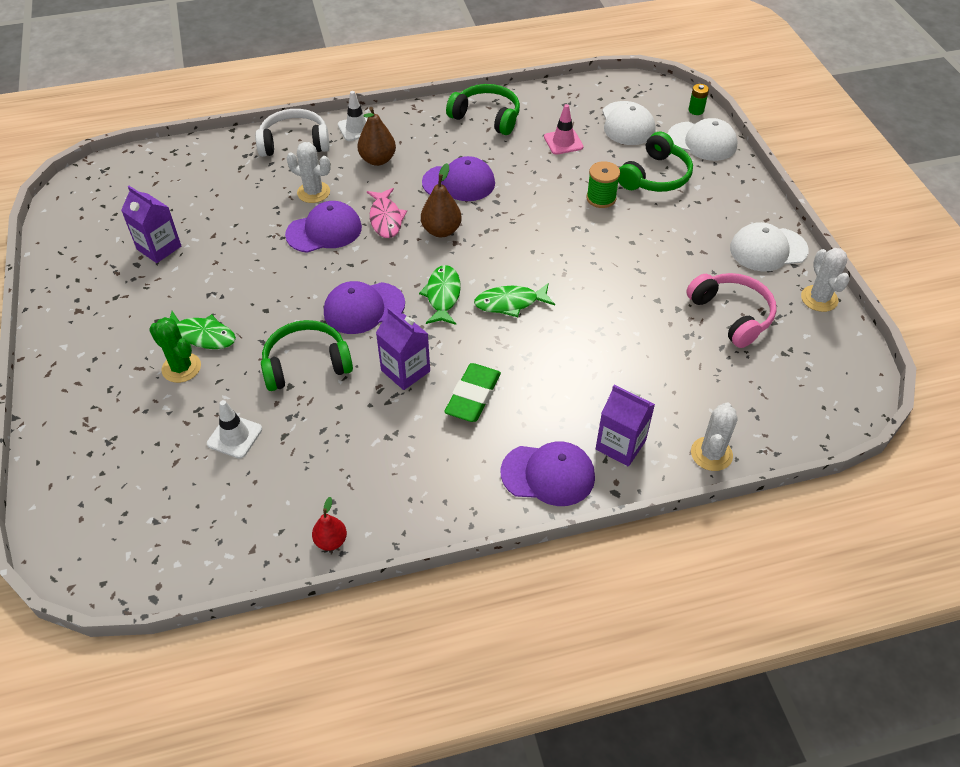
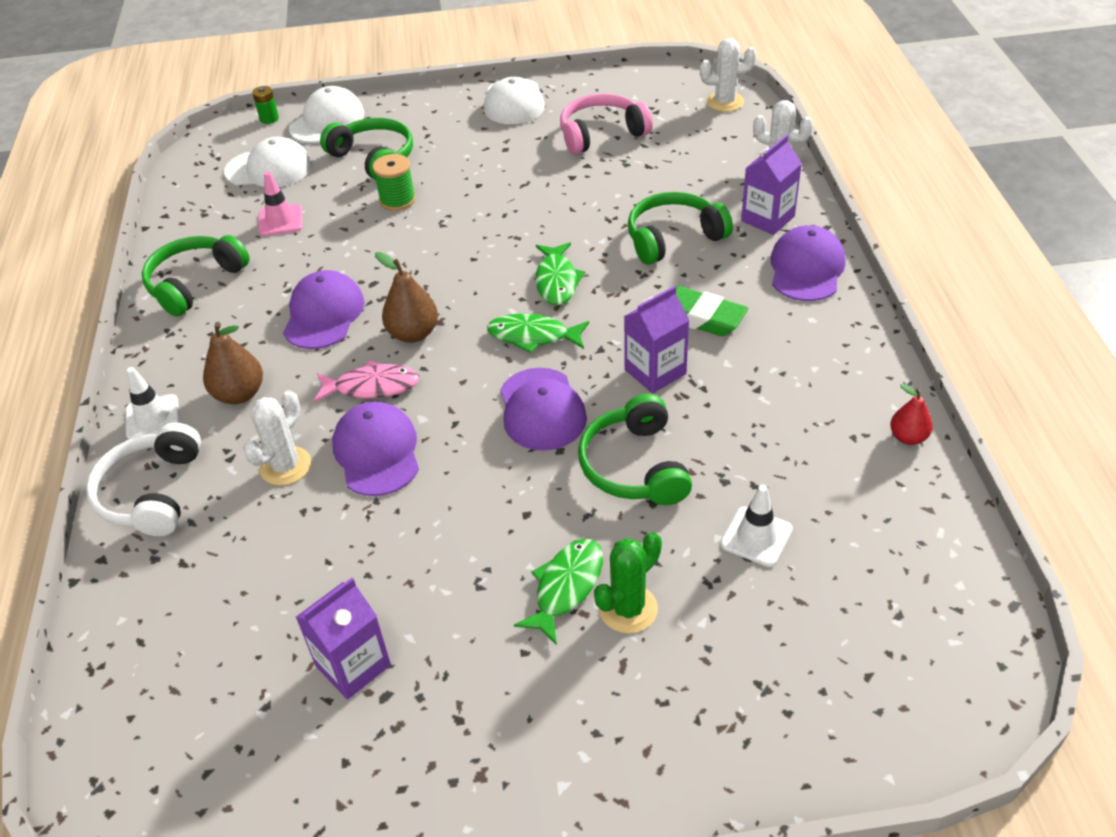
camera: 80 degrees left, 5 degrees down
(579, 375) = (673, 238): none -> green headphones
(819, 298) = (588, 83): white cactus -> white cactus (725, 102)

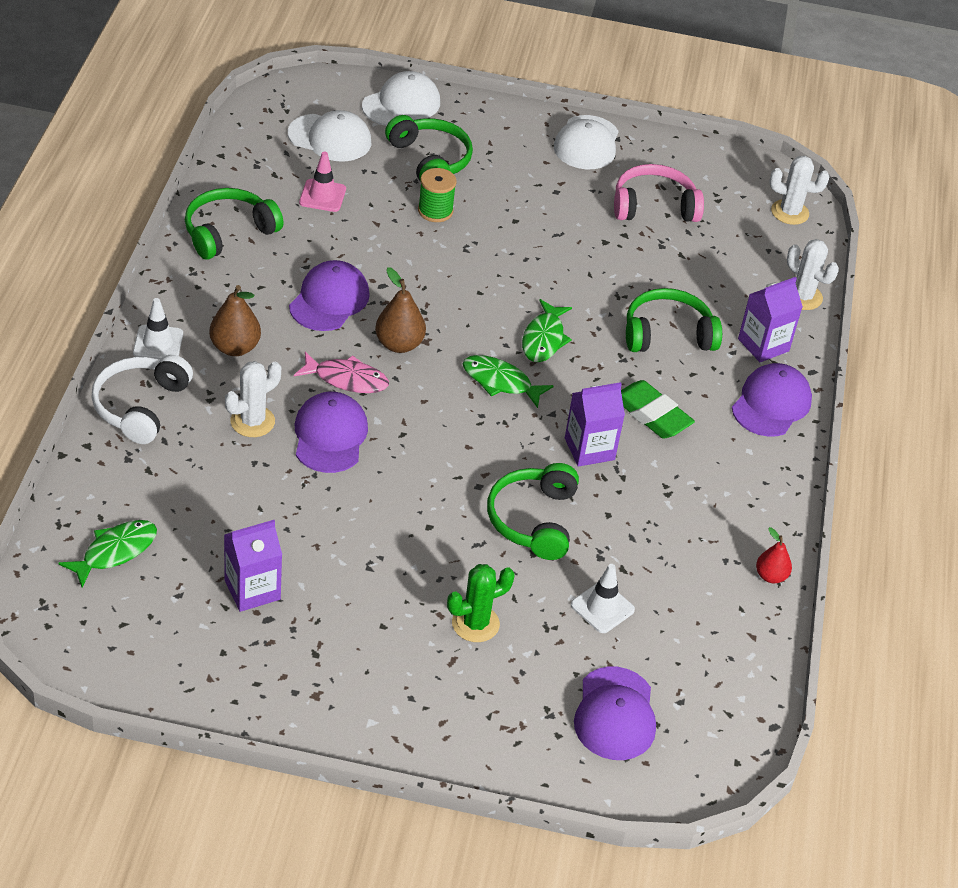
camera: 10 degrees right, 0 degrees up
(269, 119) = (348, 83): green battery -> none
(541, 409) = (479, 447): purple cap -> purple cap (615, 714)
(566, 587) = (435, 591): green fish -> green fish (115, 552)

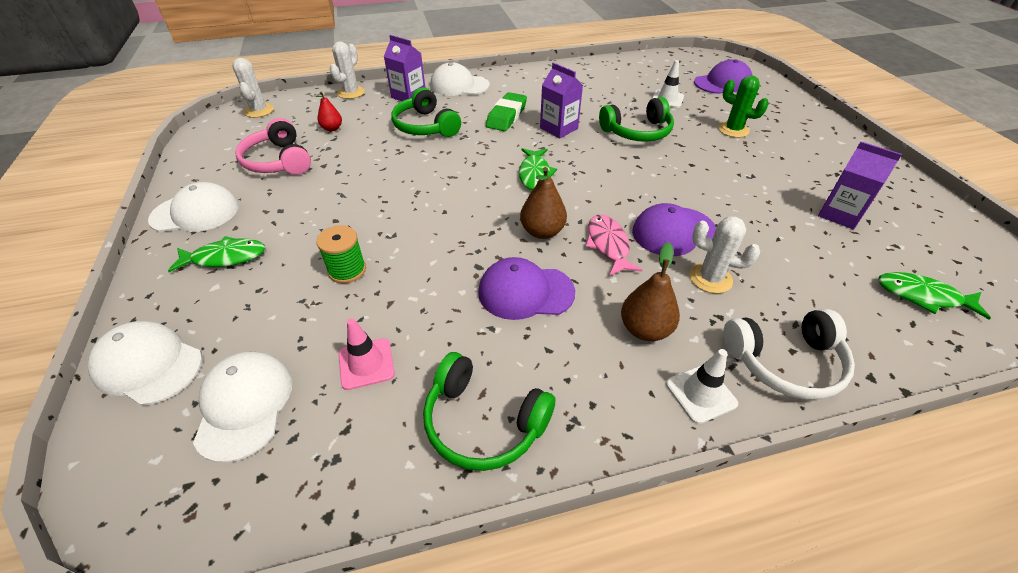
camera: 110 degrees left, 0 degrees up
(430, 160) = (260, 302): green headphones -> none
(544, 339) = (473, 169): green fish -> green fish (225, 257)
(770, 576) = (586, 65): red pear -> red pear (332, 128)
(771, 404) = (459, 85): purple cap -> white cap

